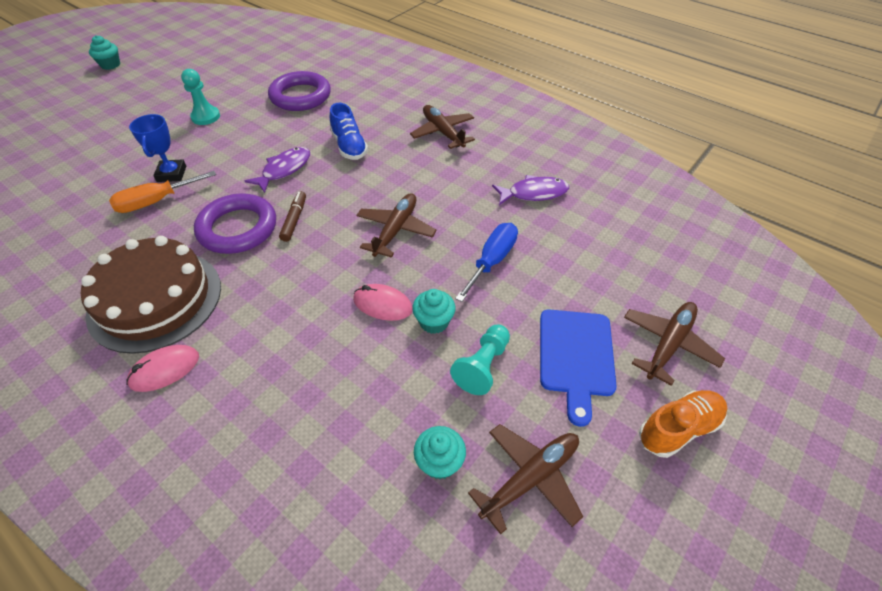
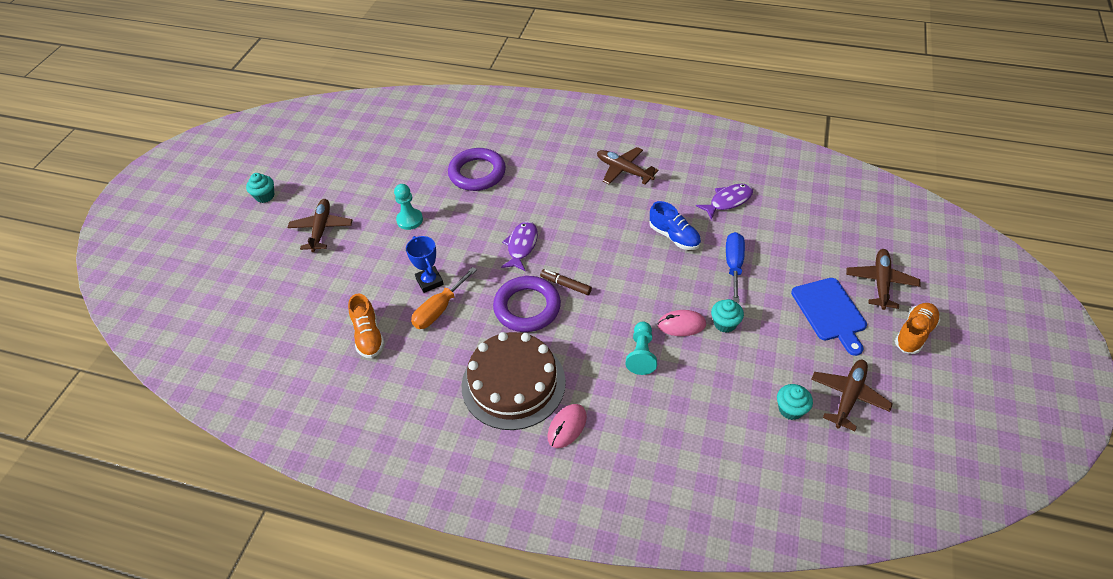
camera: 20 degrees left, 0 degrees up
(72, 203) = (368, 336): none -> orange shoe
(294, 220) = (566, 285): brown marker -> brown marker turned 45 degrees counterclockwise
(349, 146) = (558, 207): blue shoe -> blue shoe (674, 236)
(395, 230) = (648, 266): brown plane -> brown plane (321, 229)
(482, 366) = (776, 341): turquoise pawn -> turquoise pawn (641, 354)

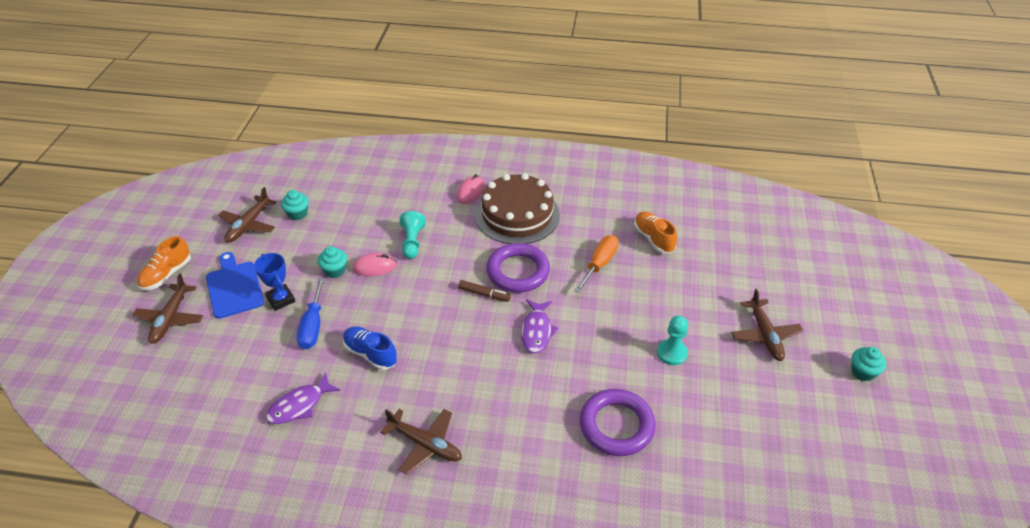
camera: 170 degrees right, 5 degrees down
(429, 281) = (619, 288): blue trophy -> blue trophy (281, 299)

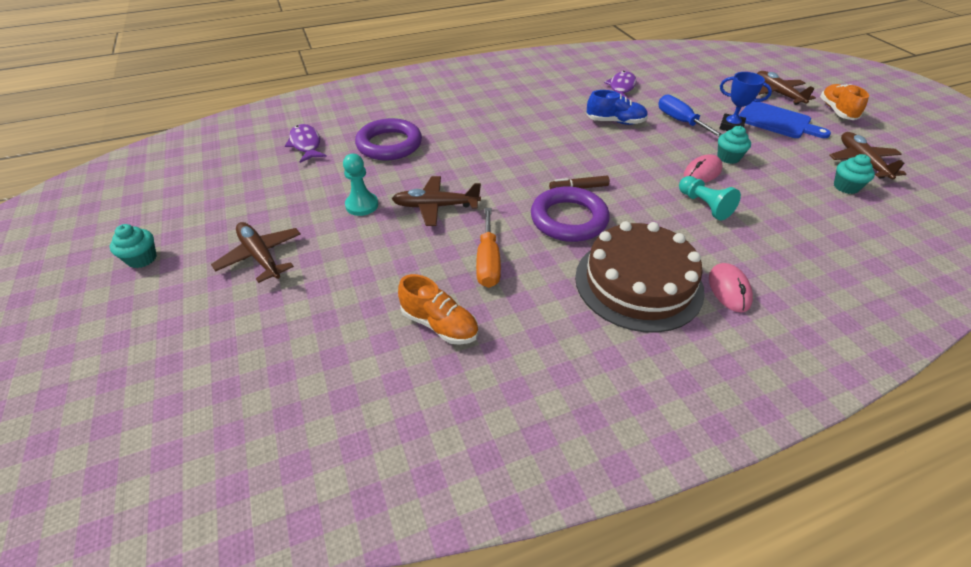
camera: 150 degrees right, 0 degrees up
(425, 444) = (519, 97): brown plane -> brown plane (436, 206)
(536, 331) = (502, 178): purple fish -> purple fish (306, 144)

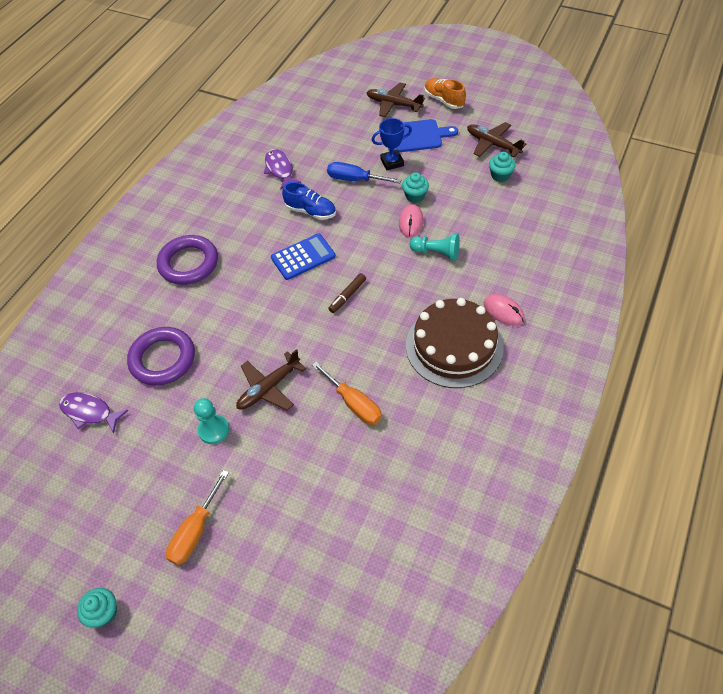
camera: 40 degrees left, 10 degrees up
(260, 257) = (195, 531): brown plane -> orange screwdriver
(439, 324) = (375, 472): orange shoe -> none
(568, 219) = (368, 328): purple ring -> purple ring (188, 263)
(572, 145) = (303, 257): none -> blue calculator
(615, 122) = (310, 211): blue shoe -> blue shoe turned 60 degrees clockwise

